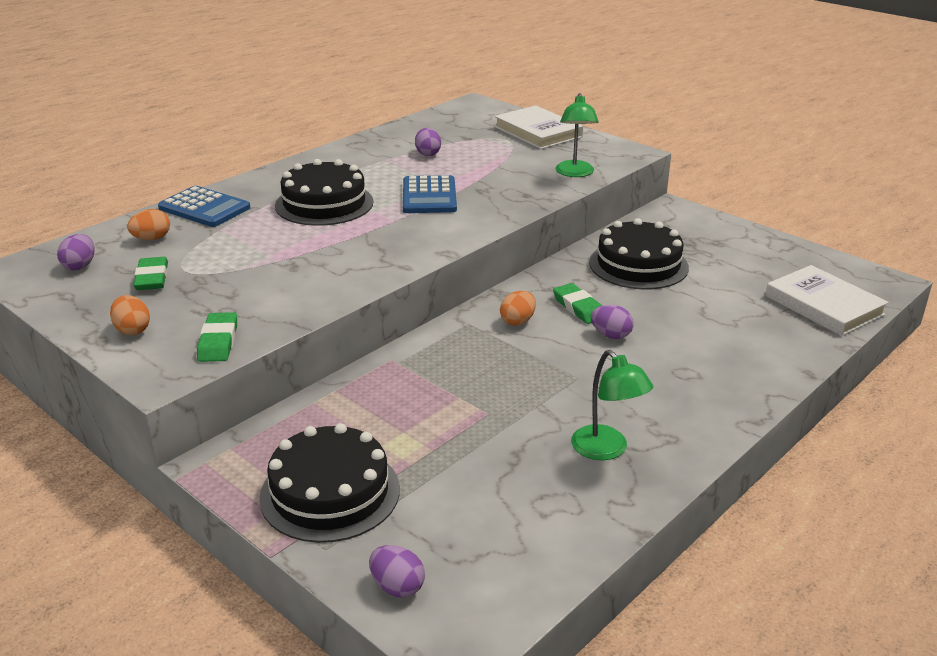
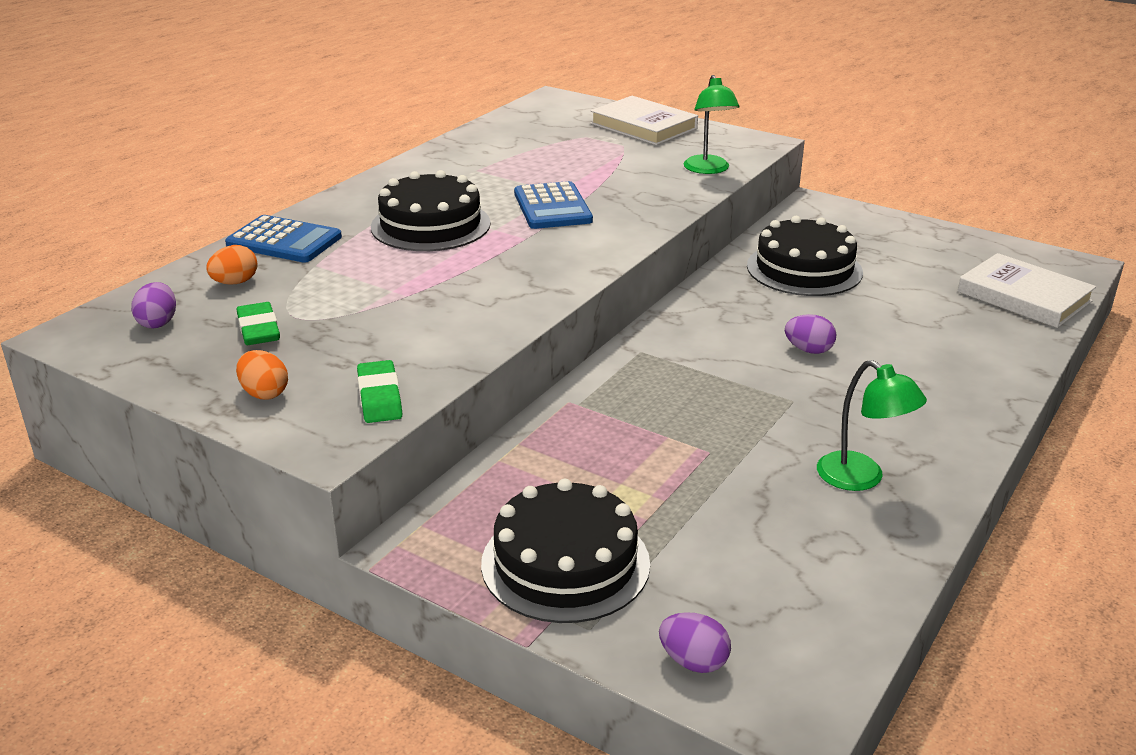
camera: 10 degrees left, 0 degrees up
(428, 154) = (527, 159): purple egg -> none
(517, 321) = (696, 344): orange egg -> none
(579, 307) = (759, 322): green eraser -> none

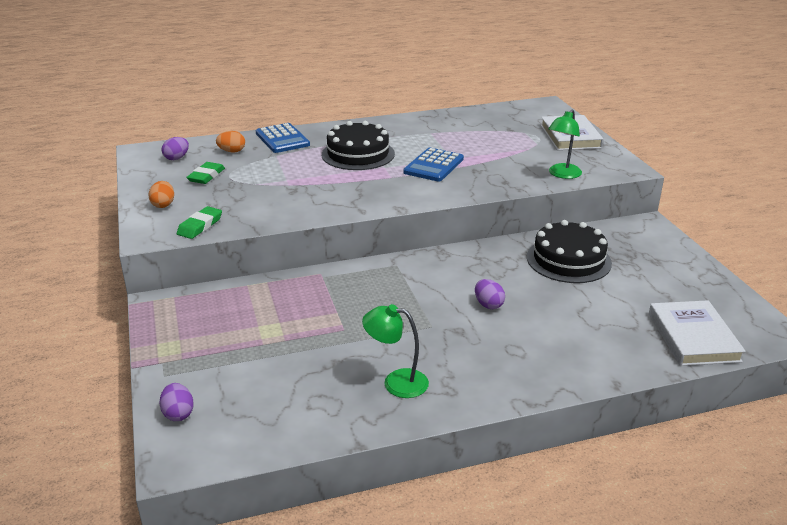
camera: 40 degrees right, 0 degrees up
(565, 563) = (199, 343): black cake -> none
(861, 478) = (396, 382): green lamp -> green lamp turned 105 degrees clockwise

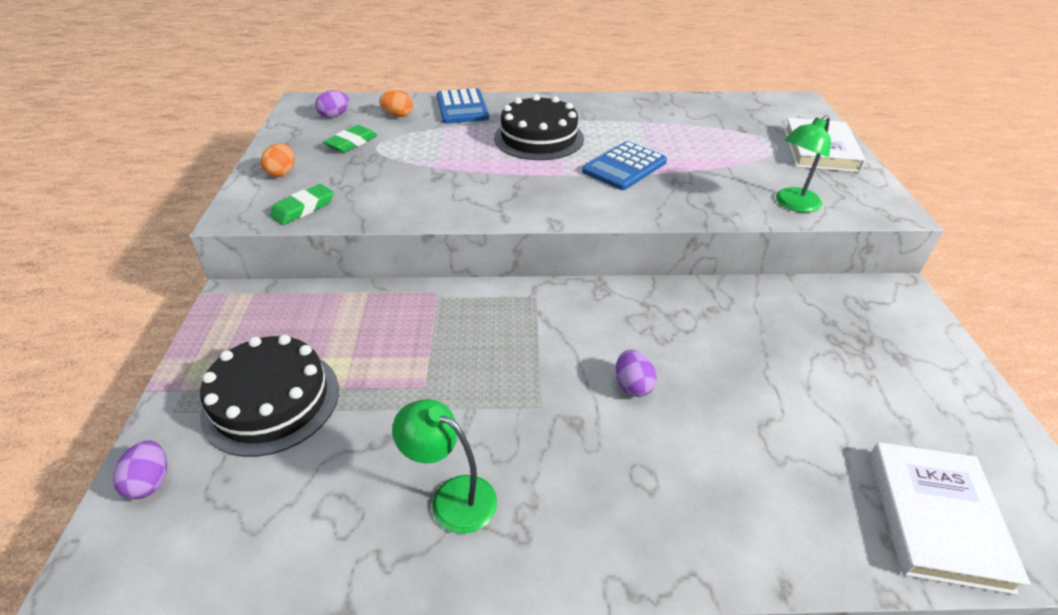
camera: 15 degrees right, 10 degrees up
(568, 260) = (770, 331): black cake -> black cake (271, 401)

